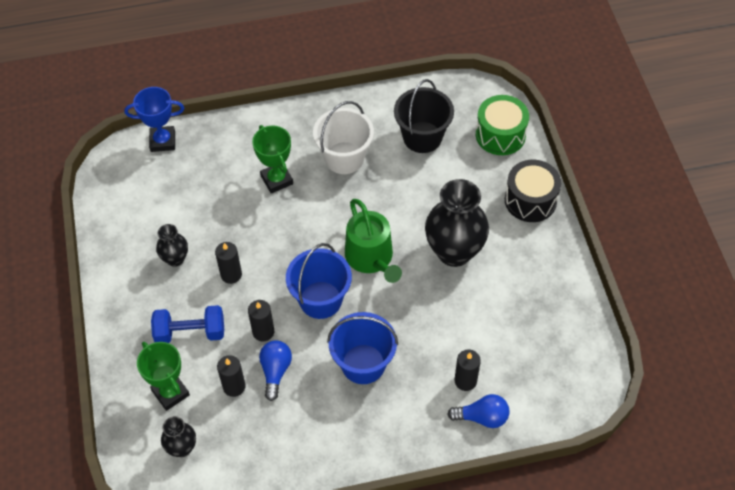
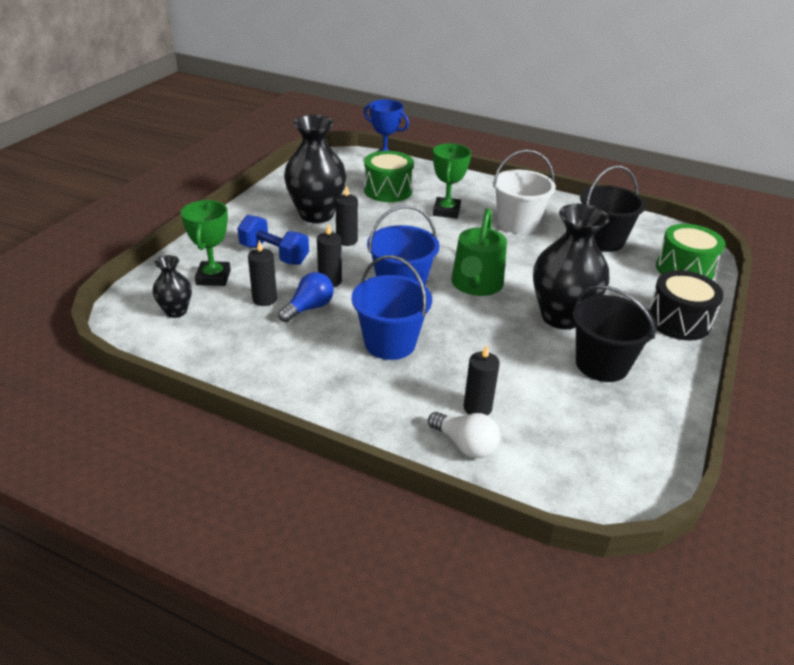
camera: 35 degrees right, 20 degrees down
(175, 259) = (316, 215): black vase -> black vase, size x1.99
(204, 183) = (388, 190): none -> green drum
(482, 417) = (465, 445): blue light bulb -> white light bulb
(511, 282) = (601, 364): none -> black bucket

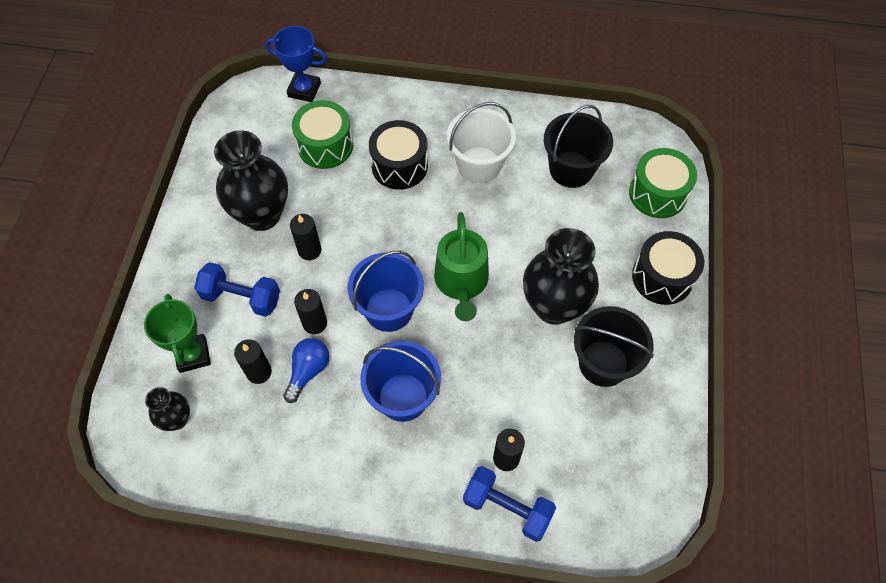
camera: 15 degrees left, 25 degrees up
(446, 211) = (399, 166): green trophy -> black drum
(465, 445) = (507, 508): white light bulb -> blue dumbbell

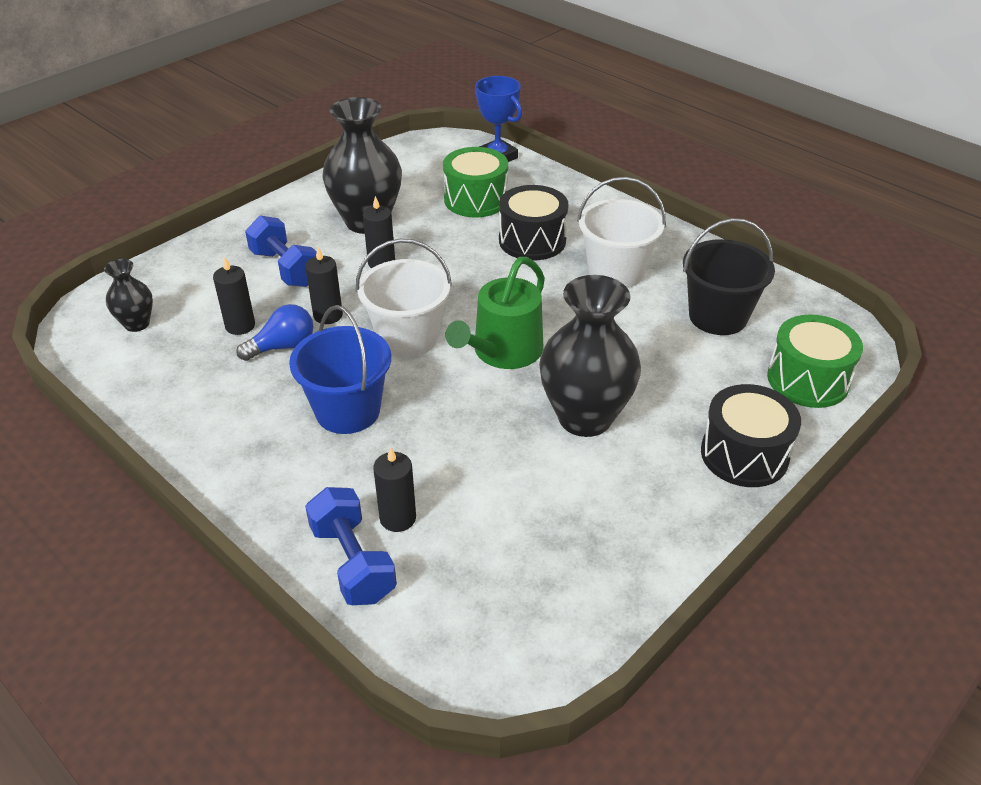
camera: 35 degrees right, 20 degrees down
(193, 355) = (201, 287): green trophy -> none
(389, 309) = (407, 338): blue bucket -> white bucket
(603, 363) = (594, 495): black bucket -> none

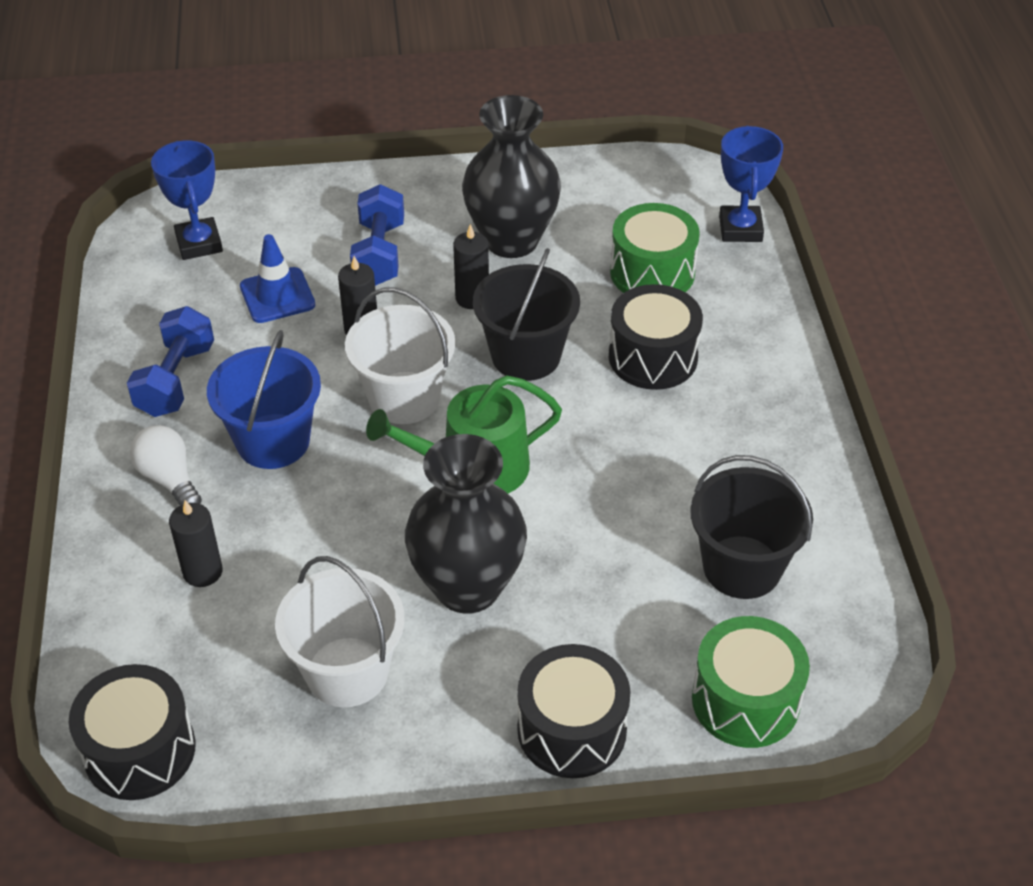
camera: 40 degrees right, 5 degrees up
(137, 324) = (199, 243): black vase -> blue trophy
(240, 326) = (277, 296): black candle -> blue traffic cone
(283, 346) = (289, 340): blue light bulb -> none
(298, 477) = (169, 479): none -> white light bulb
(352, 562) = (128, 586): blue dumbbell -> blue dumbbell (175, 380)
(456, 276) = (526, 356): none -> black bucket
(498, 661) = (140, 750): none -> black drum
(615, 272) = (696, 448): white bucket -> white bucket (347, 672)

